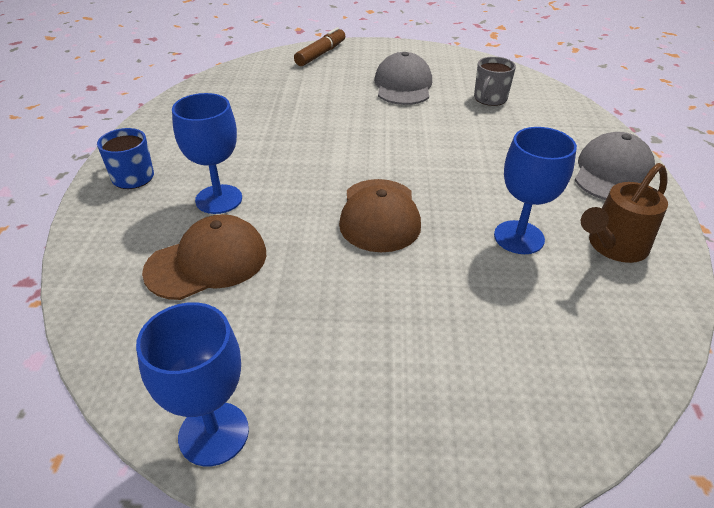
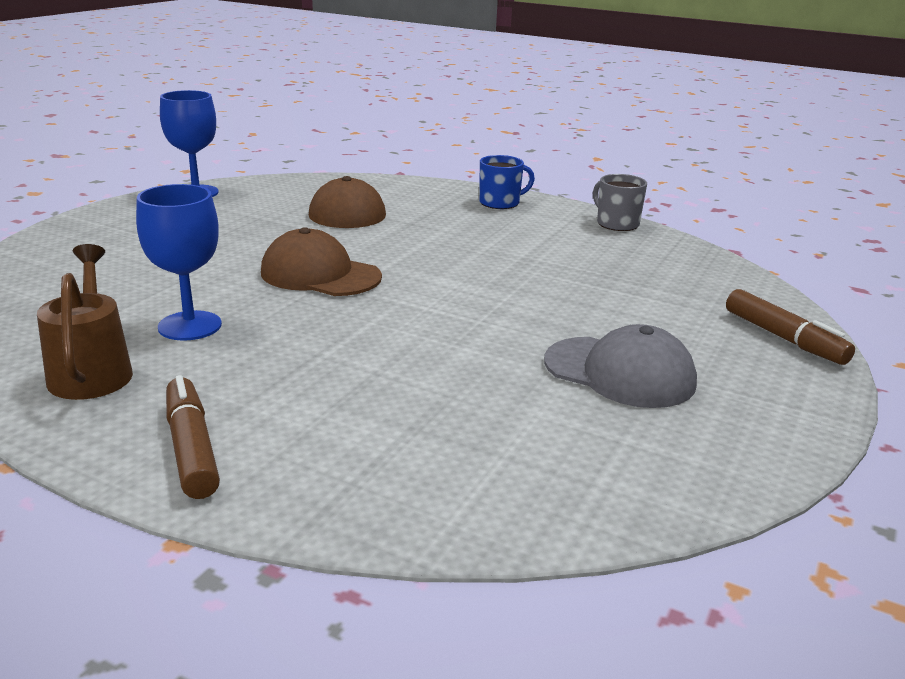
camera: 115 degrees right, 15 degrees down
(219, 199) = (429, 224): blue goblet -> none
(490, 99) = (516, 436): grey mug -> grey mug (616, 224)
(612, 173) = (191, 448): grey cap -> brown marker

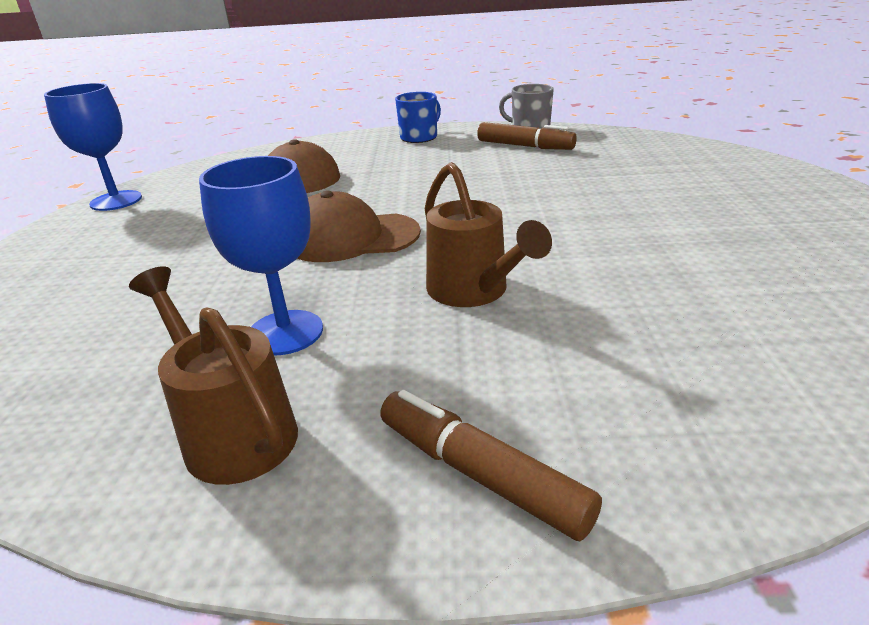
camera: 25 degrees left, 5 degrees up
(349, 344) = (474, 292): none -> brown watering can
(620, 372) = (718, 235): grey cap -> none
(784, 338) = (770, 173): brown marker -> brown marker (525, 146)

